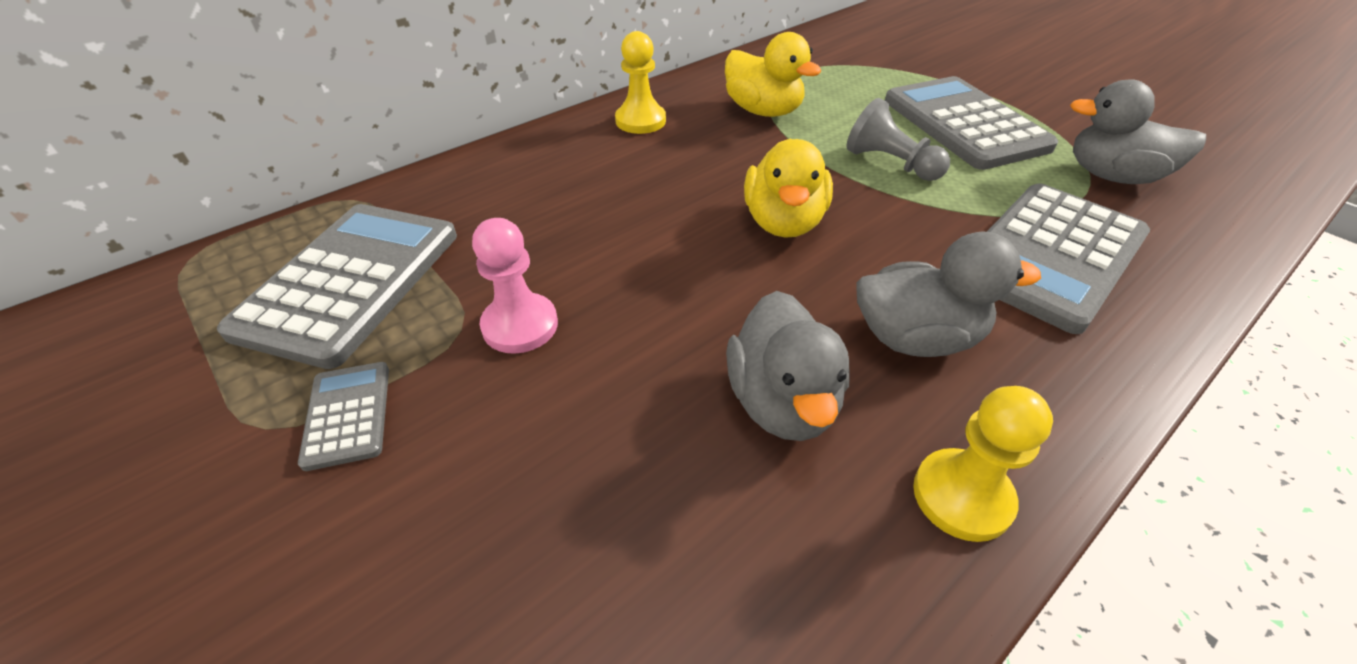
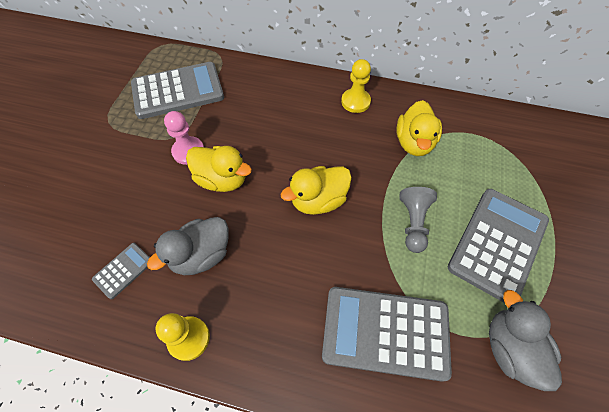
camera: 55 degrees right, 15 degrees up
(347, 415) = (123, 136): grey calculator -> grey calculator (123, 270)
(637, 307) = (222, 179): none -> yellow duck
(916, 338) = (271, 289): grey duck -> none

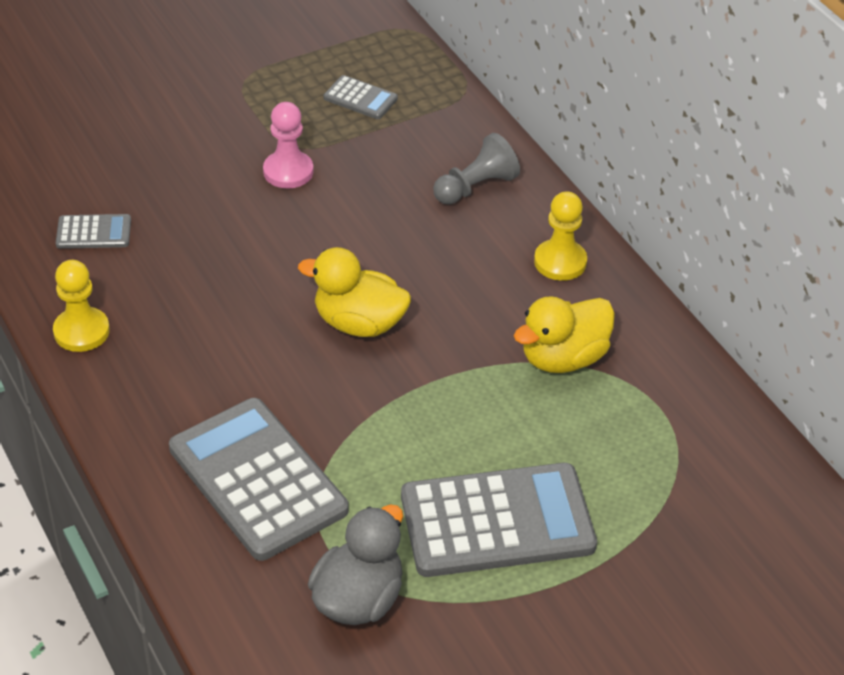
camera: 45 degrees right, 15 degrees down
(178, 91) = (360, 98): grey calculator -> grey calculator, size x0.46
(201, 255) = (176, 276): grey duck -> none
(222, 179) = (286, 225): yellow duck -> none
(413, 223) = (431, 426): grey pawn -> grey pawn (476, 187)

